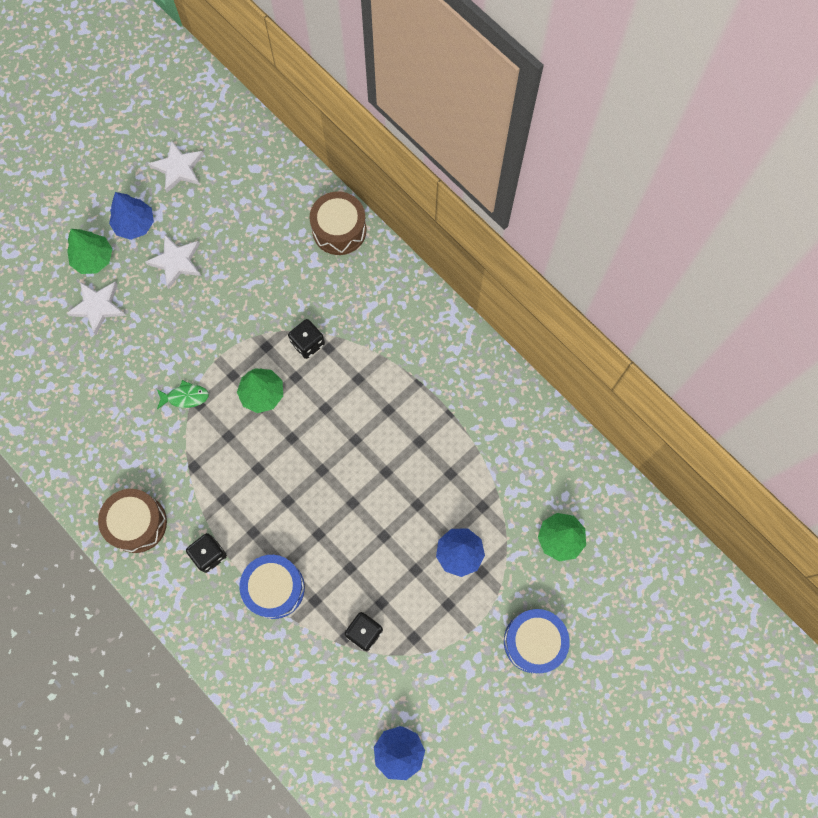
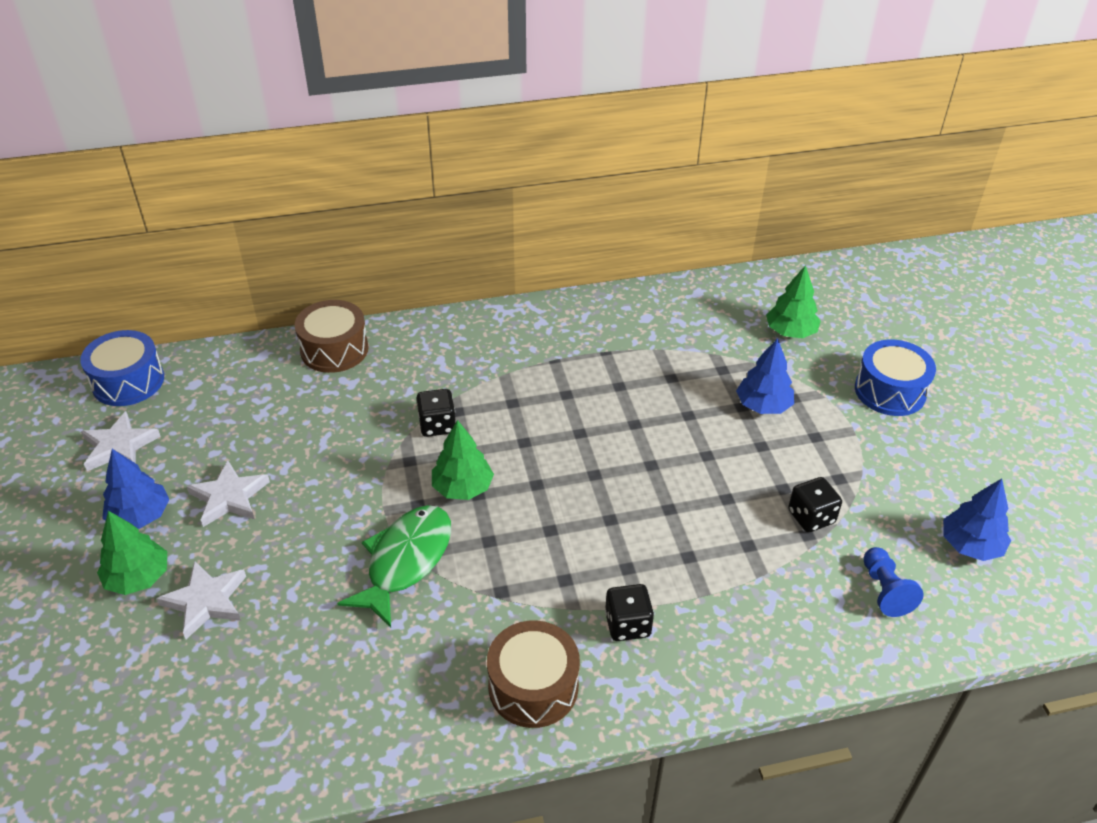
camera: 60 degrees left, 30 degrees down
(185, 397) = (405, 561): green fish -> green fish, size x1.94
(274, 588) = (711, 577): blue drum -> blue drum (128, 381)
(324, 706) = (885, 590): none -> blue pawn

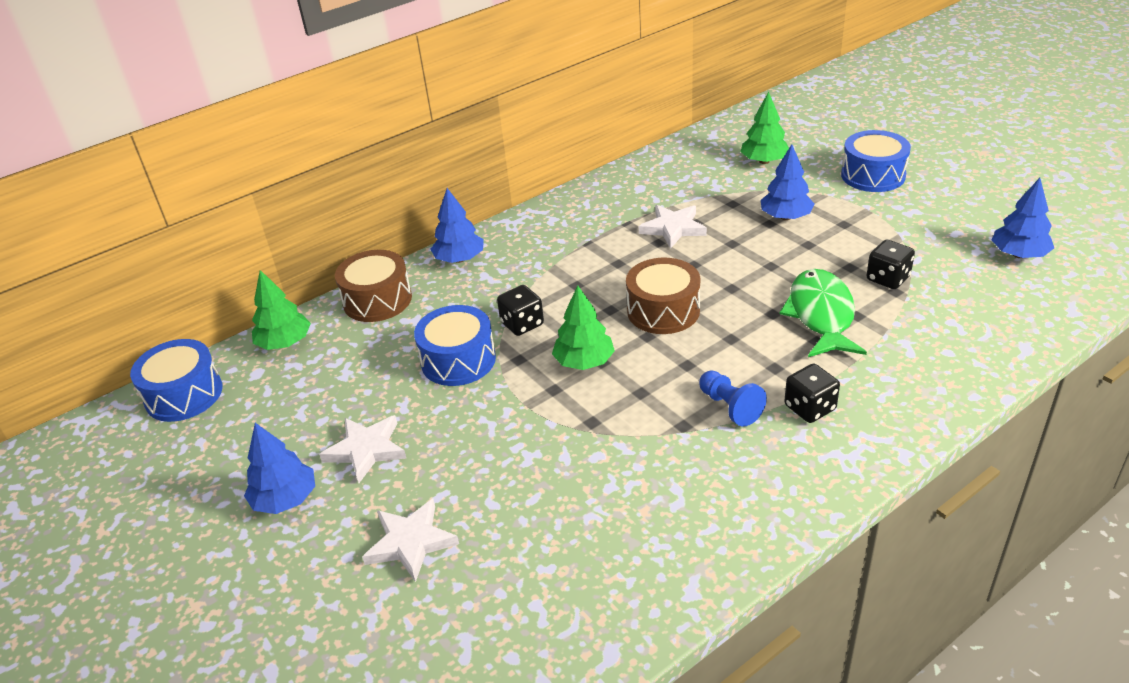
camera: 20 degrees left, 5 degrees down
(119, 446) = (216, 450): white star -> white star (673, 228)
(138, 578) = (324, 551): green tree -> green tree (285, 343)
(359, 440) = (458, 360): none -> blue drum
(405, 561) = (578, 436): green fish -> green fish (821, 315)
(431, 334) = (459, 259): none -> blue tree
(533, 686) = (770, 485): brown drum -> brown drum (663, 311)
(885, 590) = (985, 307): blue pawn -> blue pawn (730, 407)

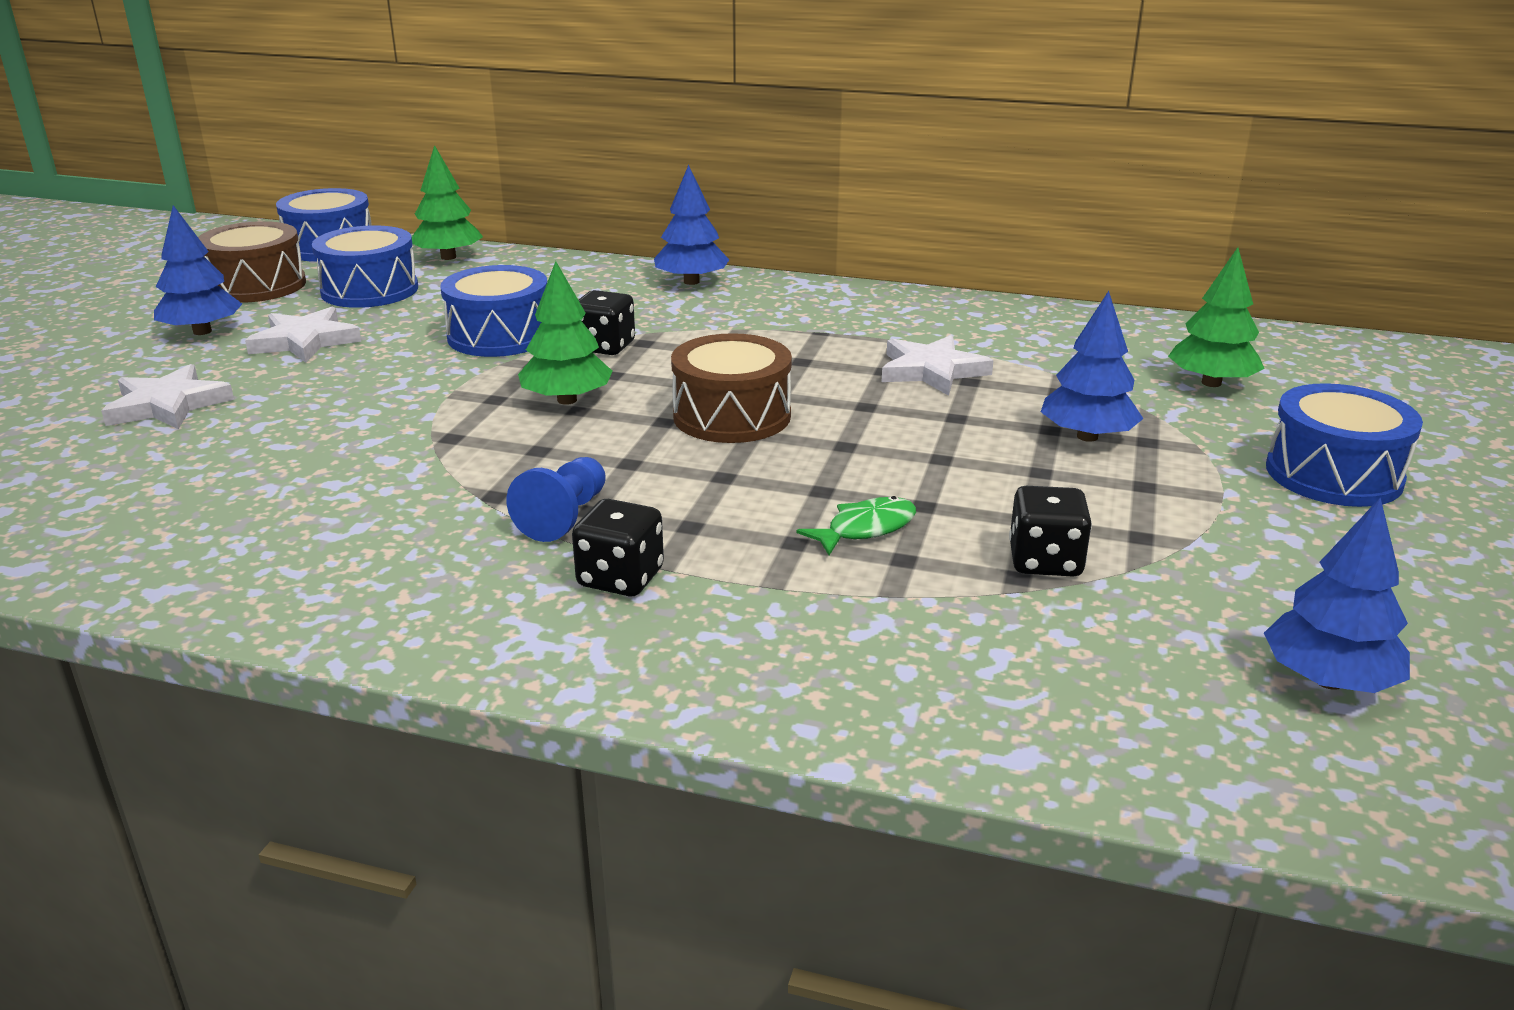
camera: 50 degrees right, 10 degrees down
(304, 396) = (370, 290): none -> blue drum
(377, 300) = (566, 270): brown drum -> brown drum (257, 285)
(821, 315) = (865, 529): green fish -> green fish, size x0.52

